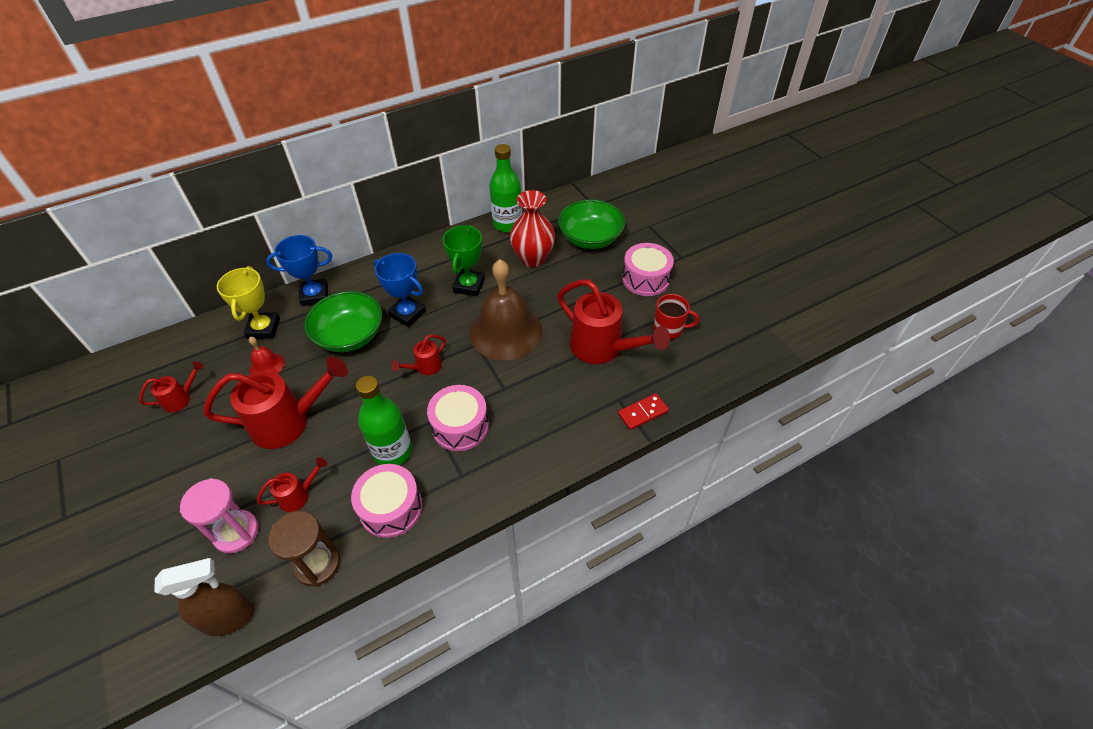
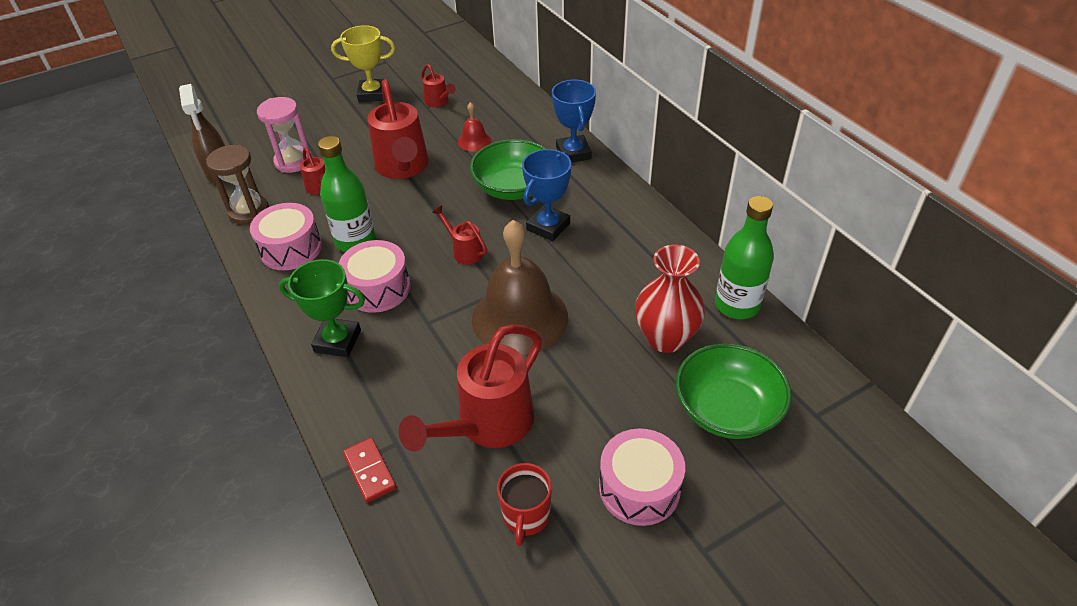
camera: 90 degrees right, 5 degrees down
(263, 329) = (523, 129): yellow trophy -> yellow trophy (372, 94)
(469, 285) = (601, 275): green trophy -> green trophy (337, 341)

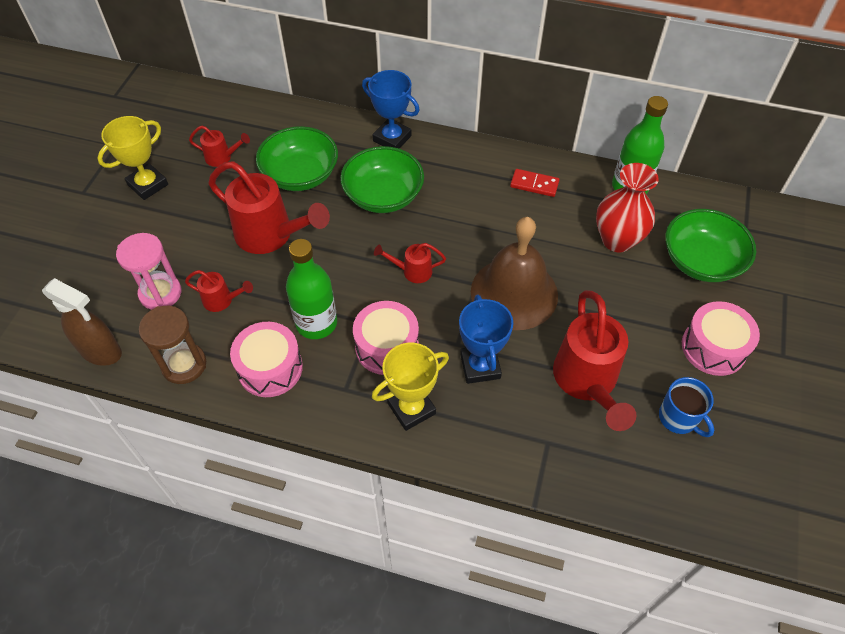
camera: 45 degrees left, 10 degrees up
(337, 341) = (411, 408): green trophy -> yellow trophy
(369, 471) = (556, 475): red domino -> red domino (534, 184)
(474, 141) = (300, 175): red bell -> green bowl
(526, 516) = (678, 418): red mug -> blue mug
(548, 227) = (448, 211): blue trophy -> blue trophy (480, 366)

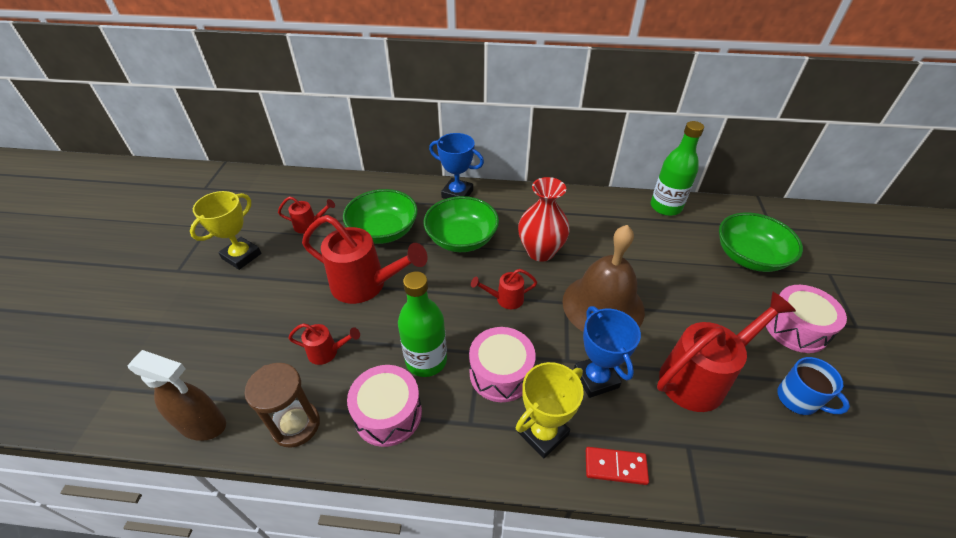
camera: 10 degrees left, 10 degrees down
(160, 293) = (263, 354): pink hourglass -> none
(534, 184) = (587, 214): red domino -> red domino (615, 467)
(587, 381) = (700, 377): red watering can -> red watering can turned 105 degrees counterclockwise
(617, 240) = (673, 249): red vase -> red vase (540, 251)

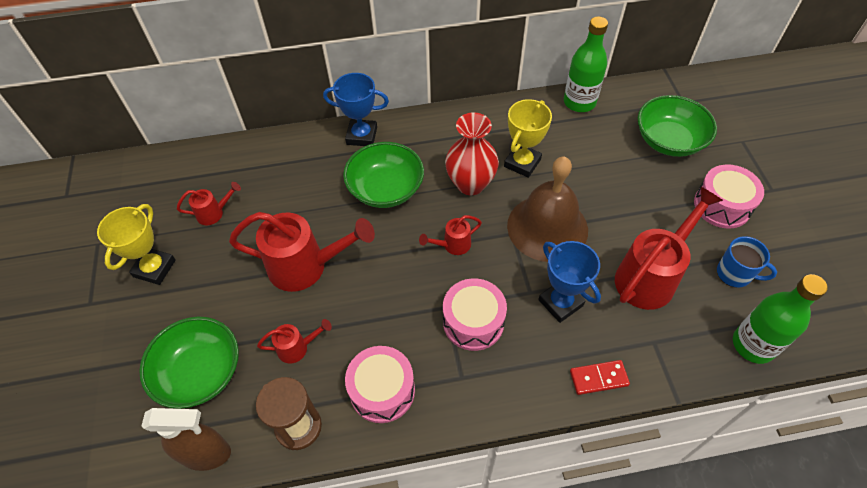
camera: 15 degrees left, 10 degrees up
(384, 231) = (299, 200): green bowl -> green bowl (200, 372)
(426, 360) = (398, 329): green bottle -> green bottle (753, 345)
(542, 433) = (528, 367): yellow trophy -> yellow trophy (522, 163)

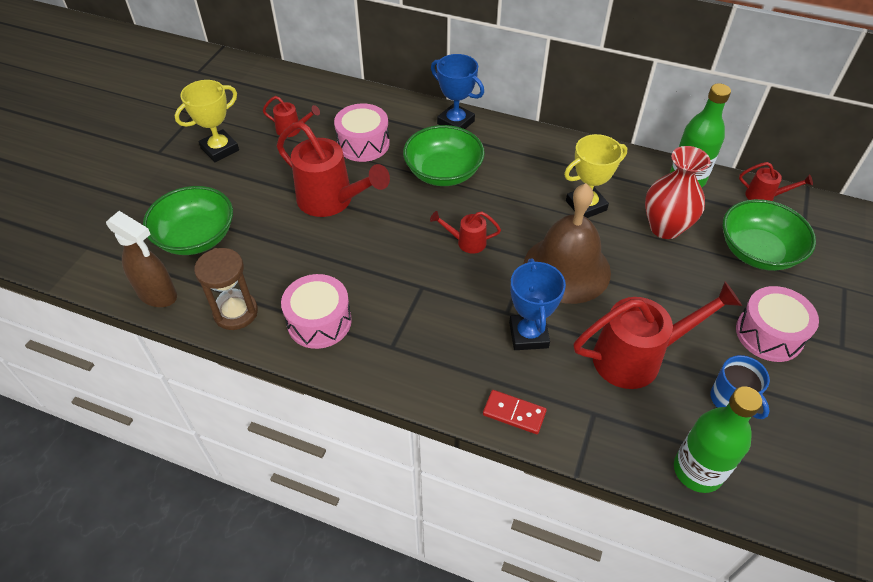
camera: 30 degrees right, 5 degrees down
(297, 348) = (279, 256): red watering can -> red watering can (764, 196)
(470, 184) = (522, 201): red vase -> red vase (665, 227)
(473, 322) = (436, 310): pink drum -> pink drum (363, 144)

